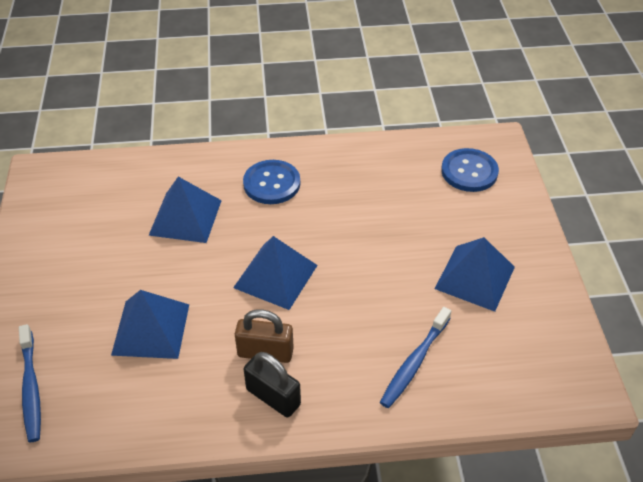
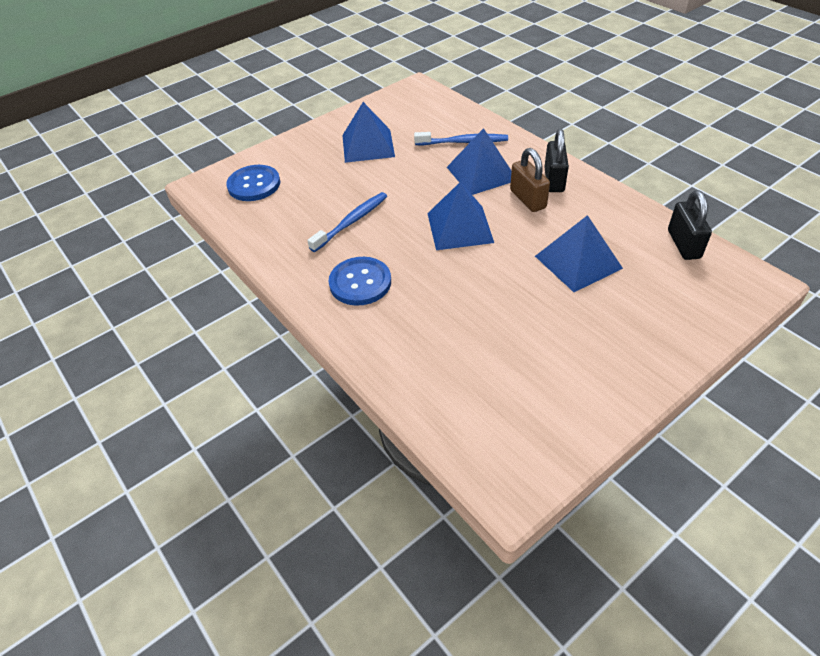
camera: 120 degrees left, 0 degrees up
(31, 388) = (699, 291): blue toothbrush -> blue toothbrush (351, 222)
(83, 429) = (683, 244): none -> black padlock
(185, 217) = (453, 314): blue pyramid -> blue pyramid (481, 173)

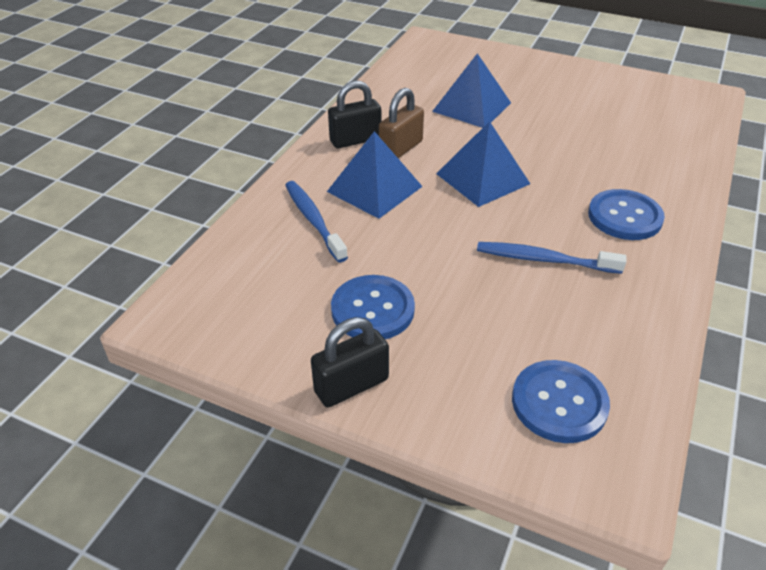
camera: 120 degrees left, 5 degrees down
(368, 145) = (372, 310): blue pyramid -> blue button
(683, 244) = (405, 67): black padlock -> black padlock (351, 386)

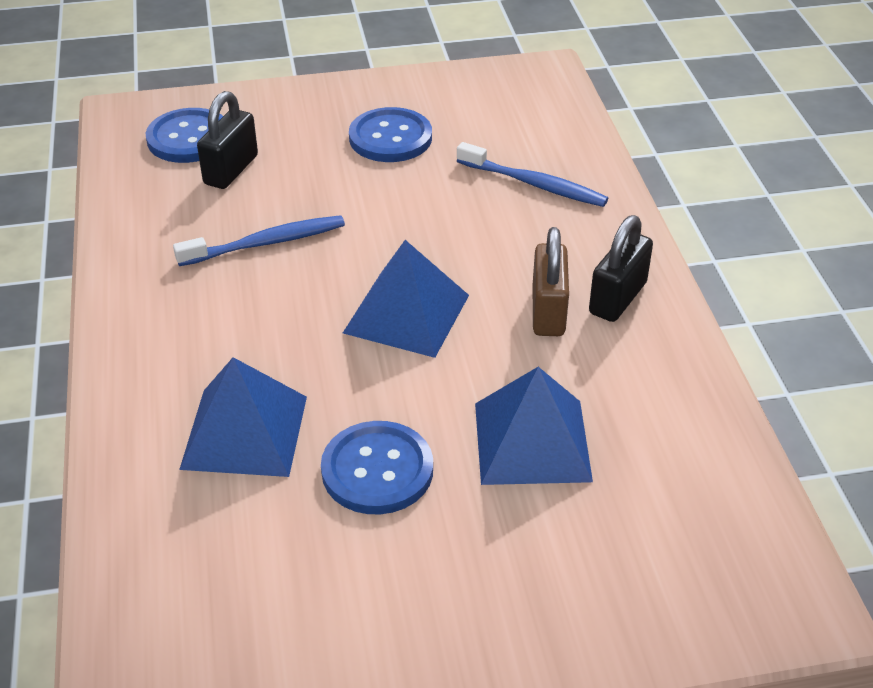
camera: 145 degrees right, 0 degrees up
(351, 386) = (354, 90): black padlock -> black padlock (231, 170)
(375, 189) = (515, 244): blue pyramid -> blue pyramid (244, 432)
(624, 217) = (199, 335): blue button -> blue button (377, 470)

